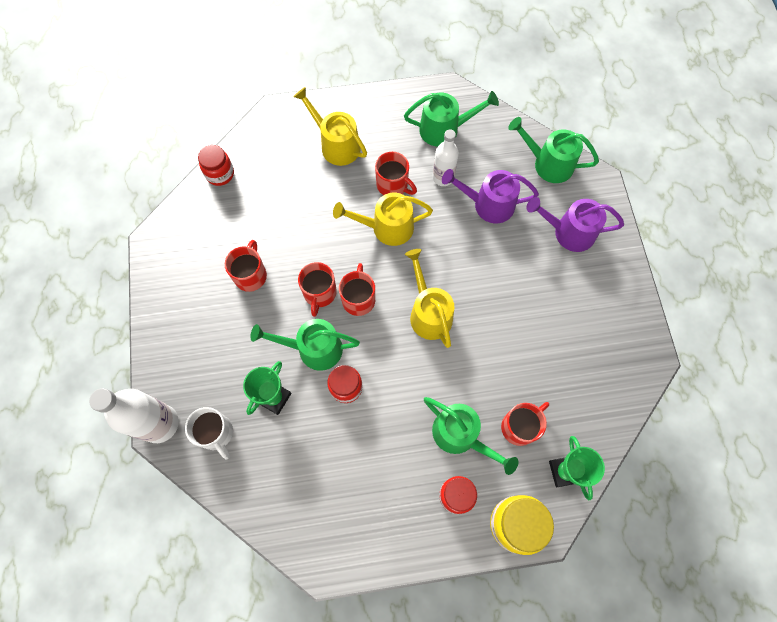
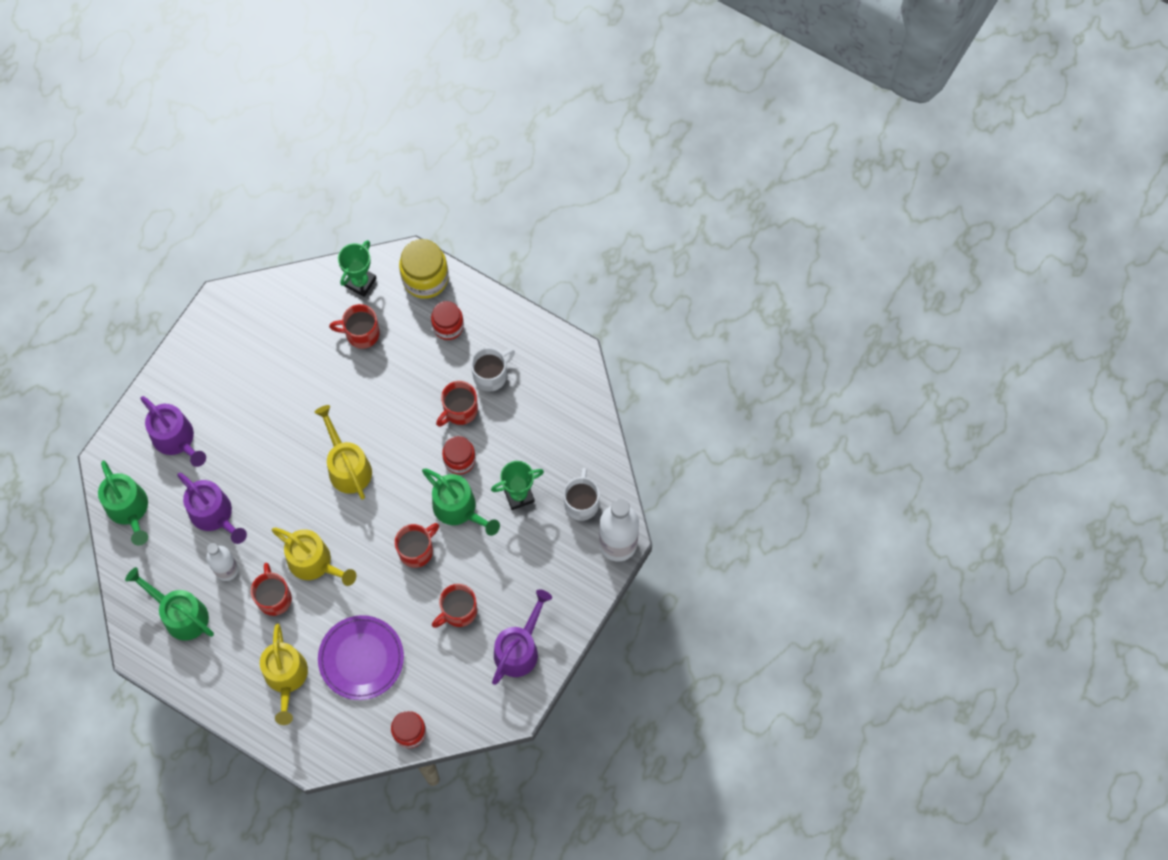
camera: 140 degrees left, 0 degrees up
(182, 284) = (519, 648): none -> purple watering can
(295, 193) = (361, 658): none -> purple plate
(358, 299) = (390, 520): red mug -> red mug (459, 410)
(381, 482) = (491, 375): none -> white mug
(428, 312) = (347, 466): yellow watering can -> yellow watering can turned 135 degrees clockwise
(461, 436) = (408, 360): green watering can -> none

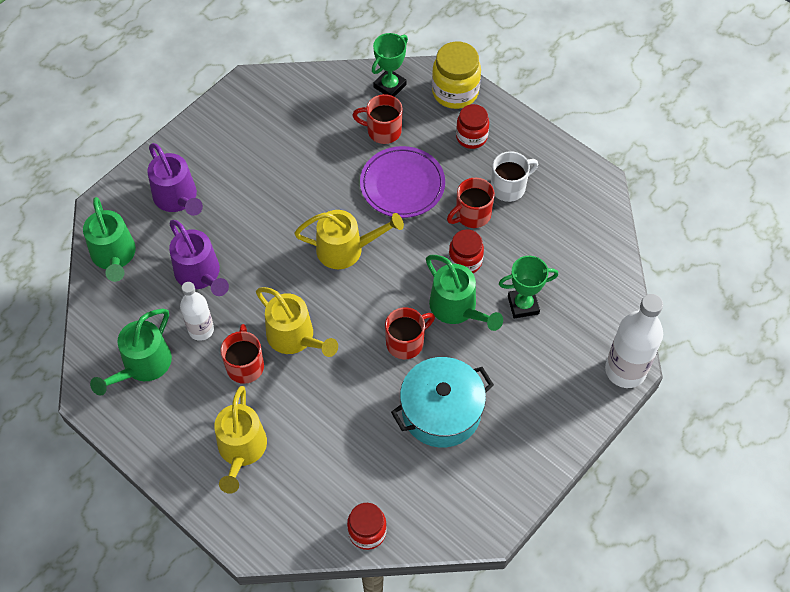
camera: 10 degrees right, 10 degrees down
(180, 614) = (142, 366): green watering can -> green watering can turned 105 degrees counterclockwise
(347, 466) = (347, 249): yellow watering can -> yellow watering can turned 105 degrees clockwise
(361, 658) = (327, 443): purple plate -> purple plate (402, 185)
(458, 611) = (441, 411): red mug -> turquoise pot
(519, 648) = (504, 462): purple watering can -> none
(581, 503) = (589, 323): white mug -> none

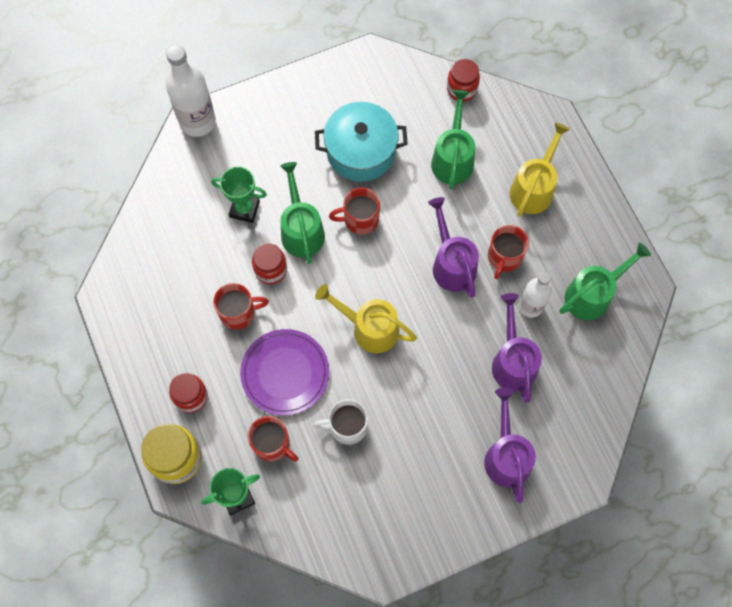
camera: 155 degrees left, 10 degrees up
(114, 256) = (587, 416): green watering can -> green watering can (453, 158)
(295, 338) = (451, 263): yellow watering can -> purple watering can
(509, 187) = (188, 326): white mug -> white mug (347, 426)

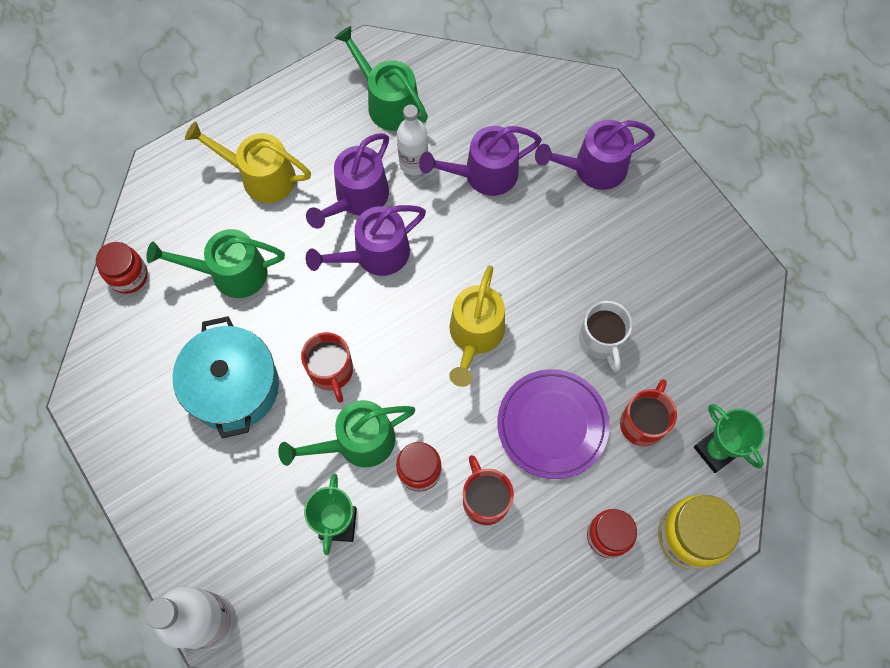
camera: 100 degrees left, 0 degrees up
(504, 257) = (357, 198): red mug -> purple watering can

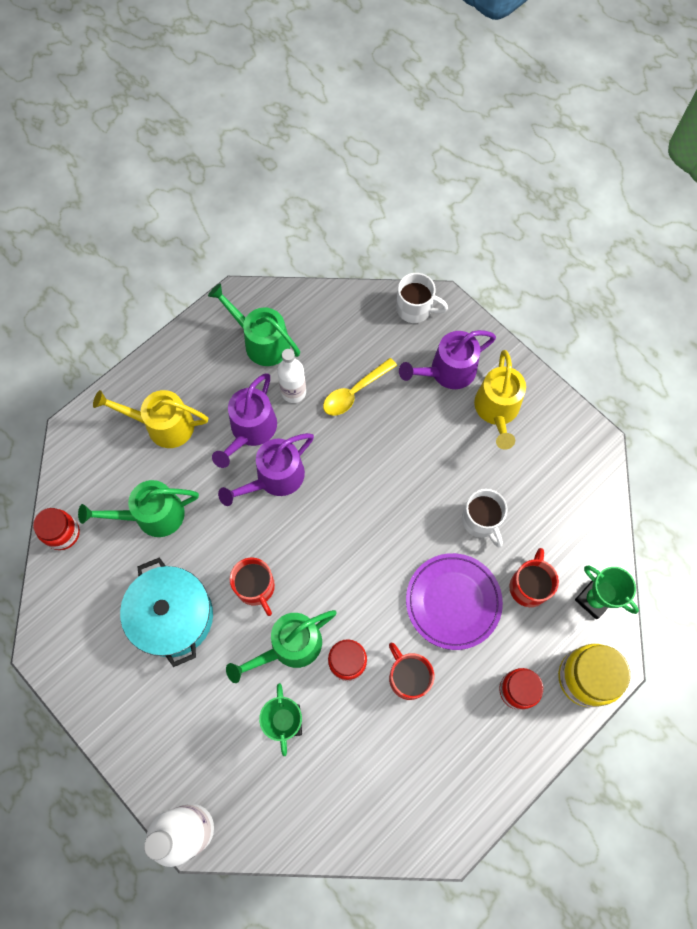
camera: 10 degrees left, 0 degrees up
(474, 336) = (373, 535): yellow watering can -> yellow watering can (497, 411)
(483, 174) = (355, 392): purple watering can -> yellow spoon
(569, 93) = (415, 309): none -> white mug

